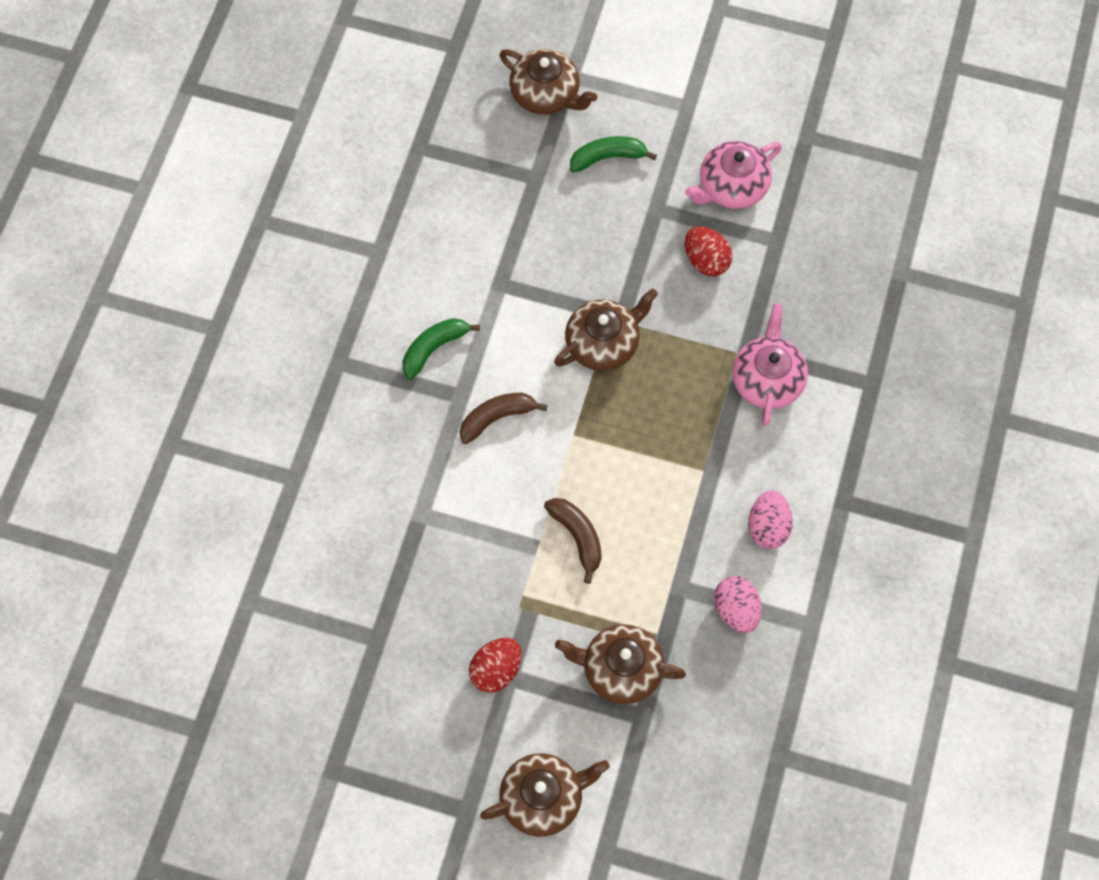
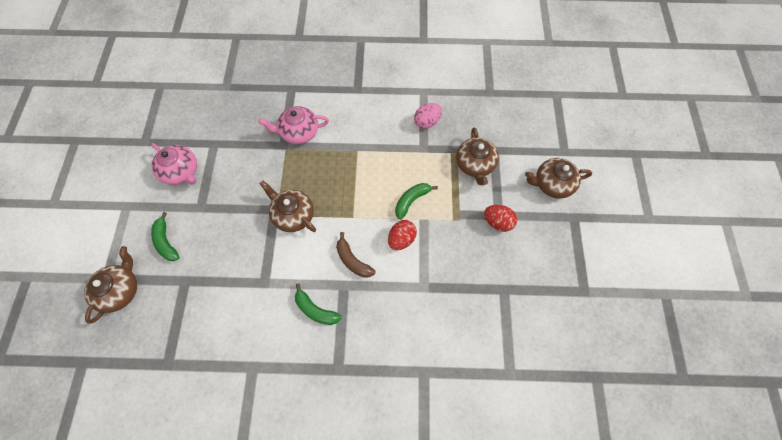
camera: 105 degrees left, 0 degrees up
(543, 798) = (552, 184): brown teapot -> brown teapot turned 60 degrees counterclockwise
(578, 537) = (411, 201): brown banana -> green banana
(706, 260) = (231, 174): red egg -> red egg (401, 239)
(768, 527) = (380, 117): pink egg -> none

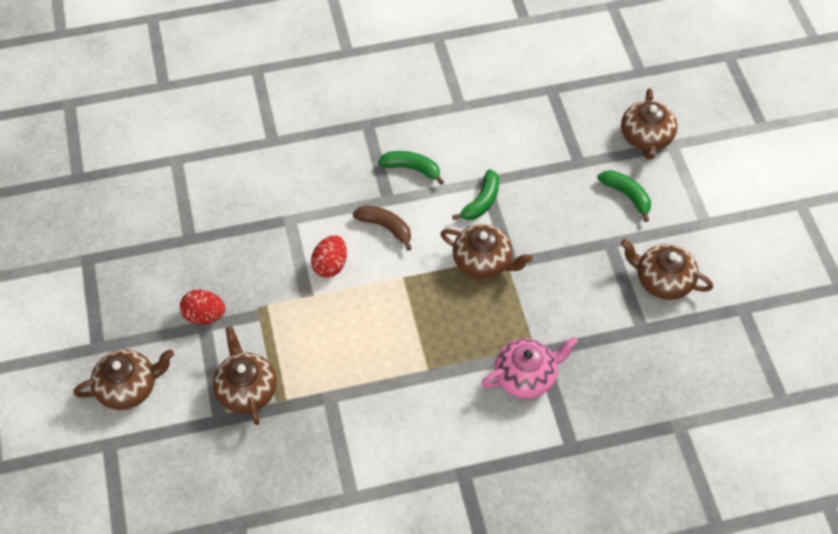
camera: 165 degrees right, 10 degrees down
(181, 171) = (663, 280): pink teapot -> brown teapot
(411, 201) = (329, 316): green banana -> green banana (481, 202)
(427, 122) = (333, 441): pink egg -> none

